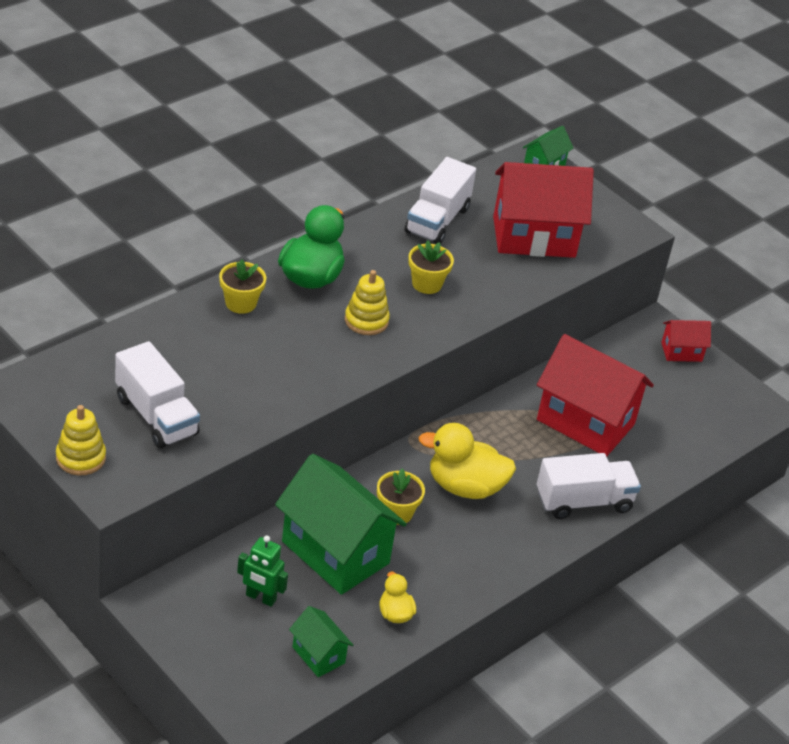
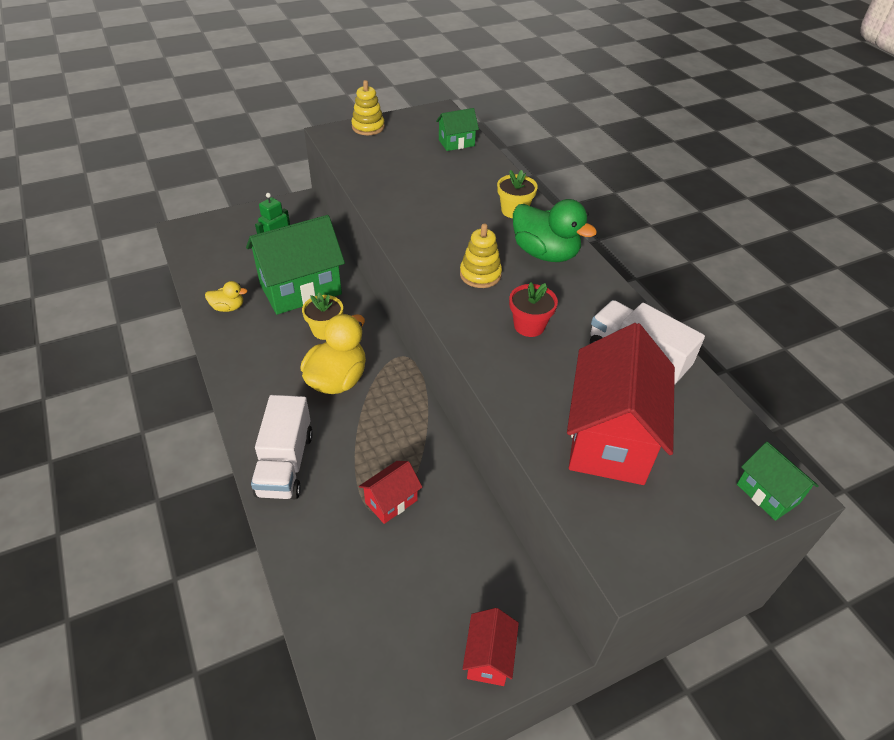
camera: 110 degrees right, 5 degrees up
(156, 416) = (396, 158): white truck -> none
(318, 655) = (215, 264): green house -> green house (456, 143)
(426, 284) = (529, 326): yellow flower pot -> red flower pot
(585, 422) = (391, 501): red house -> red house, size x0.48

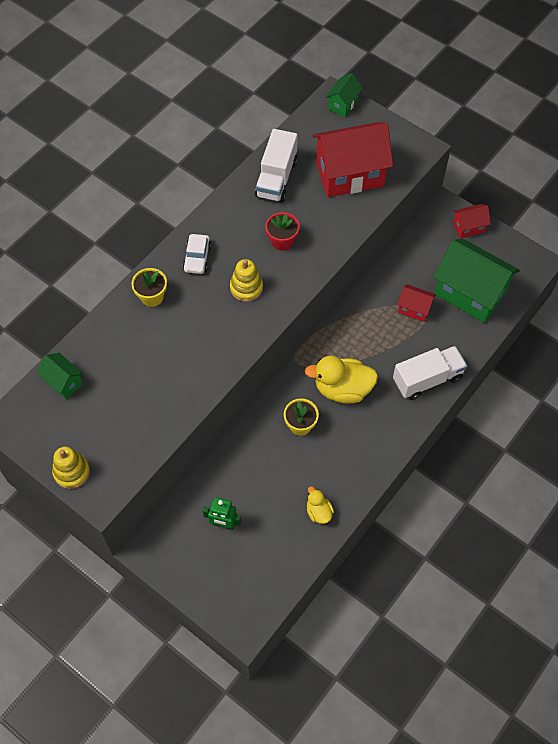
camera: 115 degrees left, 15 degrees up
(300, 289) = (266, 471): green house -> green house (469, 294)
(545, 253) = (197, 258): green duck -> white car

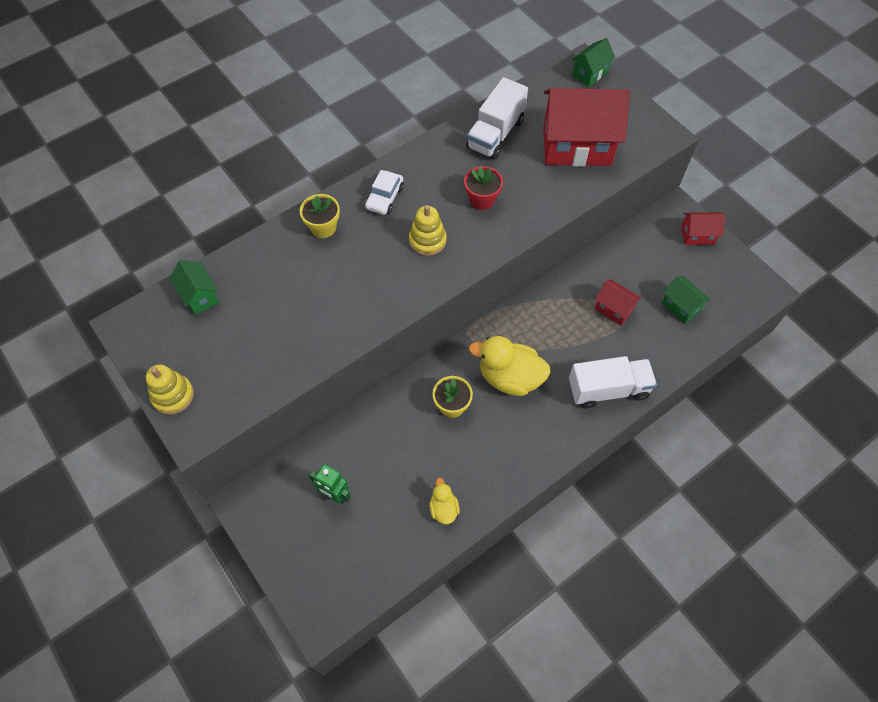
camera: 15 degrees right, 0 degrees up
(469, 294) = (680, 306): green house -> green house, size x0.48

